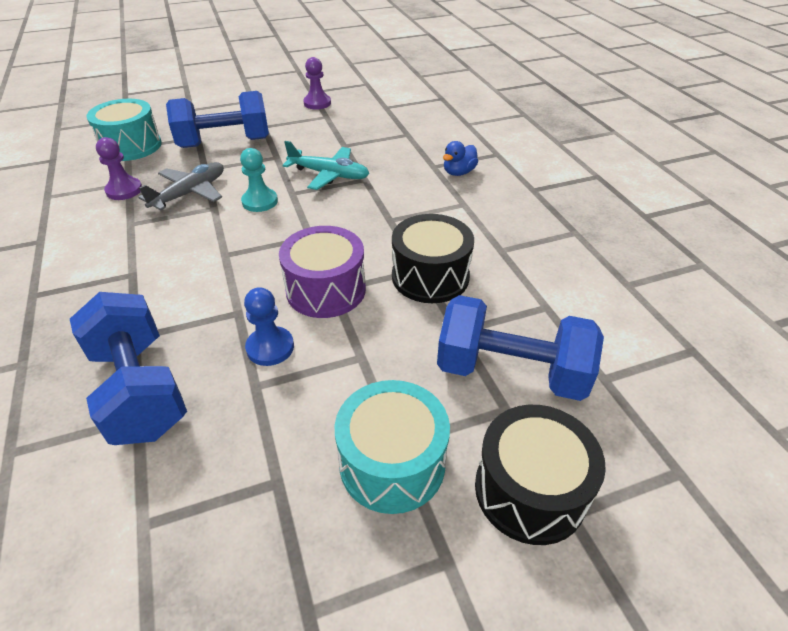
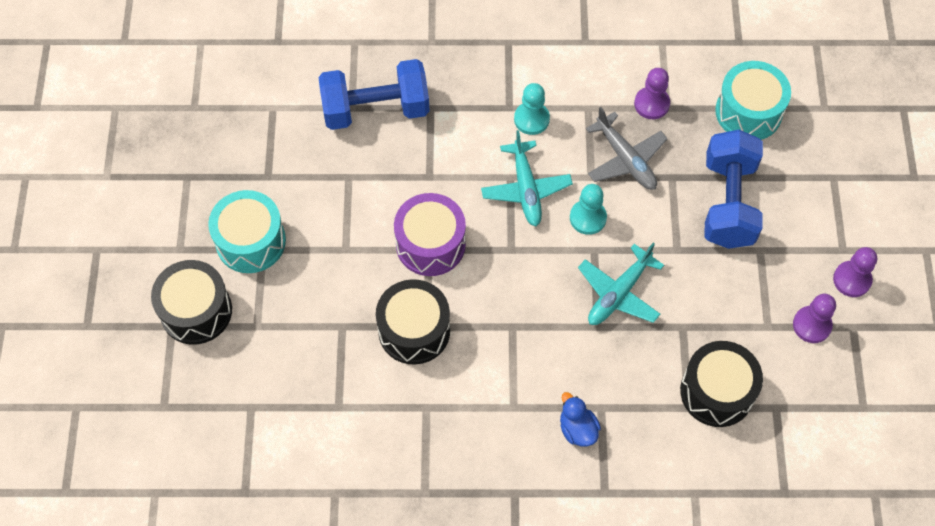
camera: 110 degrees right, 20 degrees up
(147, 255) = (531, 119): none -> turquoise pawn
(237, 241) = (526, 189): none -> turquoise plane
(270, 347) = (381, 192): blue pawn -> none
(275, 95) = (852, 280): none -> purple pawn
(388, 126) = (717, 392): none -> black drum
(511, 371) = (286, 345): blue dumbbell -> none

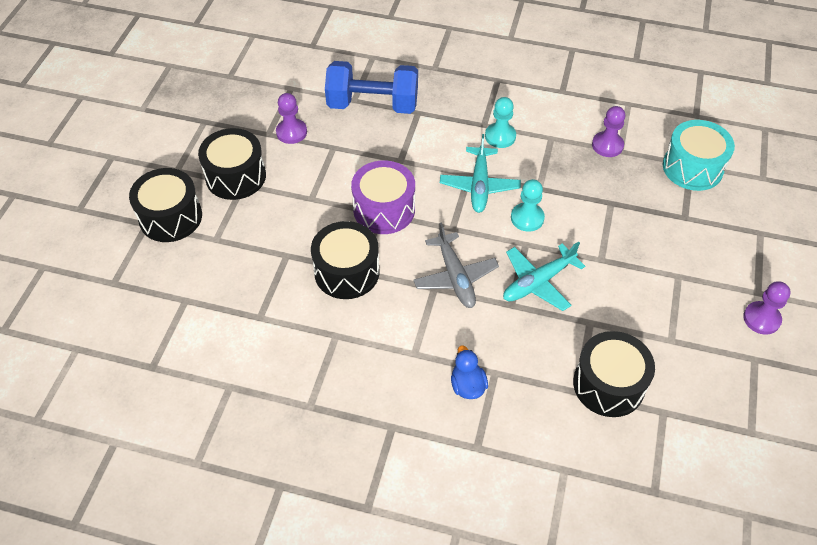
camera: 15 degrees right, 10 degrees down
(250, 241) = (235, 176): turquoise drum -> black drum
(625, 159) = (573, 181): grey plane -> grey plane (455, 277)
(728, 202) = (657, 232): blue dumbbell -> none
(812, 325) = (714, 348): purple pawn -> purple pawn (291, 132)

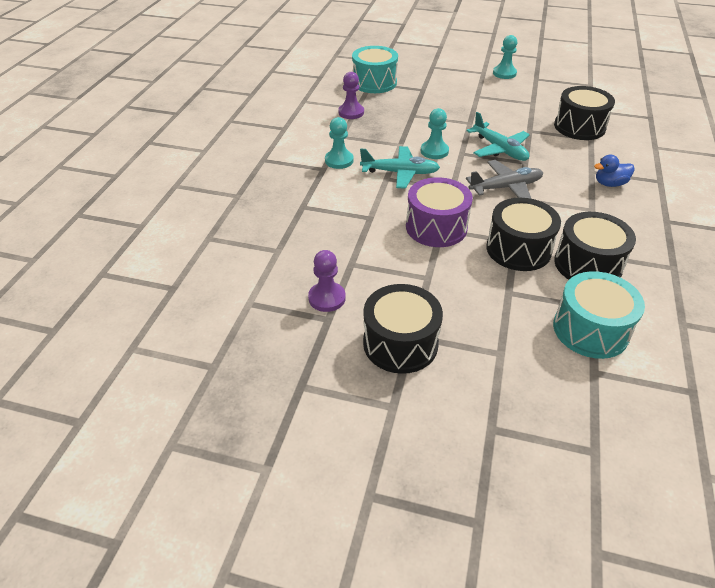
camera: 90 degrees left, 10 degrees down
(170, 217) = (475, 402): black drum -> black drum (588, 264)
(232, 308) = (590, 330): none -> turquoise drum
(373, 105) = (287, 236): blue dumbbell -> none
(761, 319) = (504, 73): purple pawn -> turquoise pawn

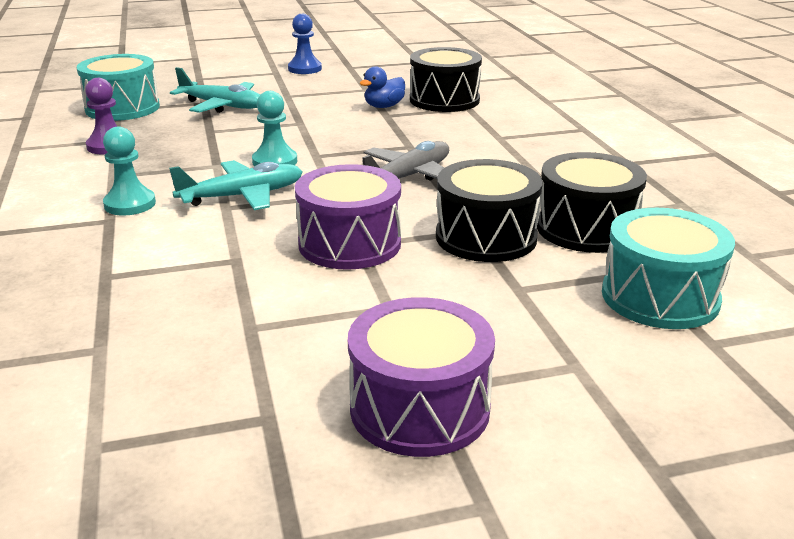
camera: 30 degrees left, 15 degrees down
(327, 298) = (243, 388): purple pawn -> none
(400, 343) = (419, 408): black drum -> purple drum
(499, 149) = (364, 141): turquoise plane -> turquoise plane (222, 106)
(504, 73) = (305, 69): turquoise pawn -> blue pawn
(609, 184) = (531, 144): blue duck -> blue duck (384, 106)

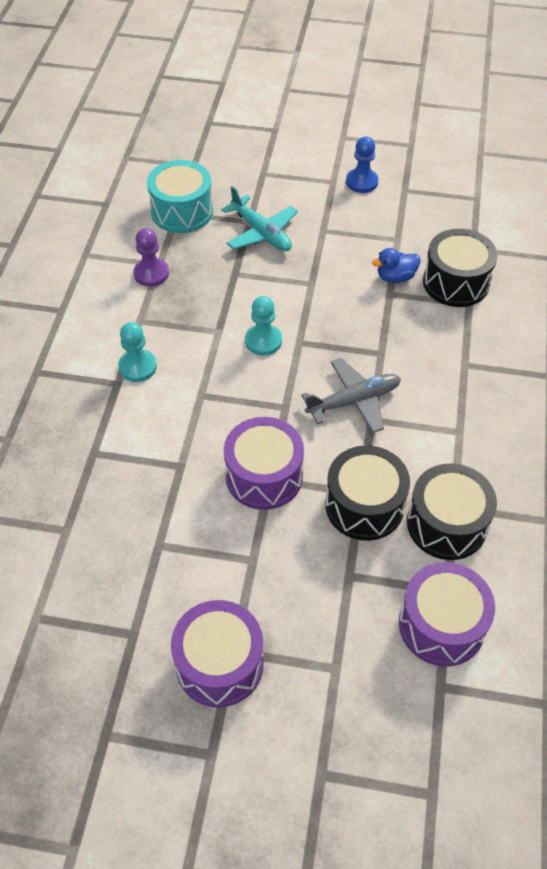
camera: 25 degrees right, 25 degrees up
(242, 196) = (218, 384): turquoise plane -> none
(660, 297) = (441, 625): turquoise drum -> purple drum

